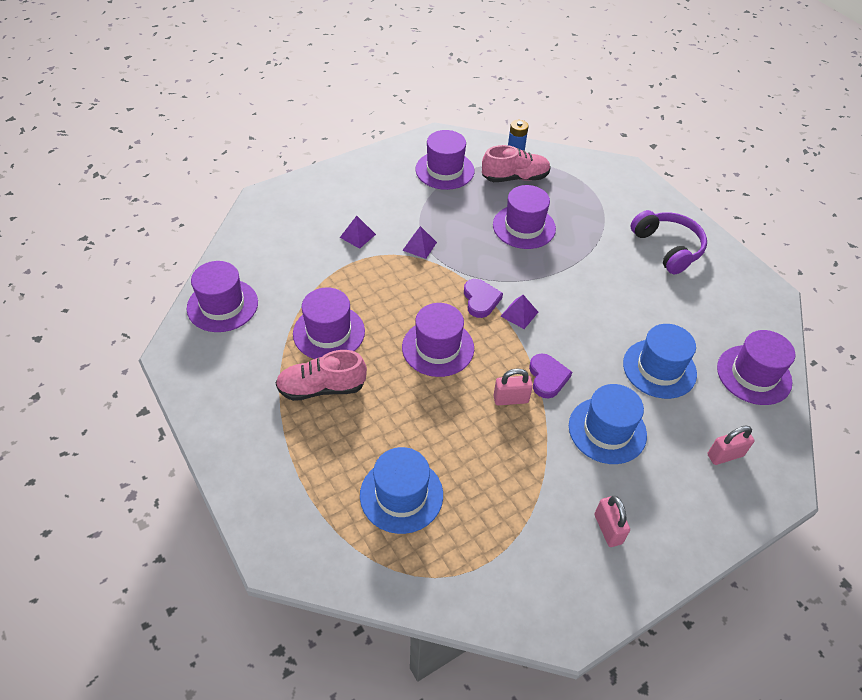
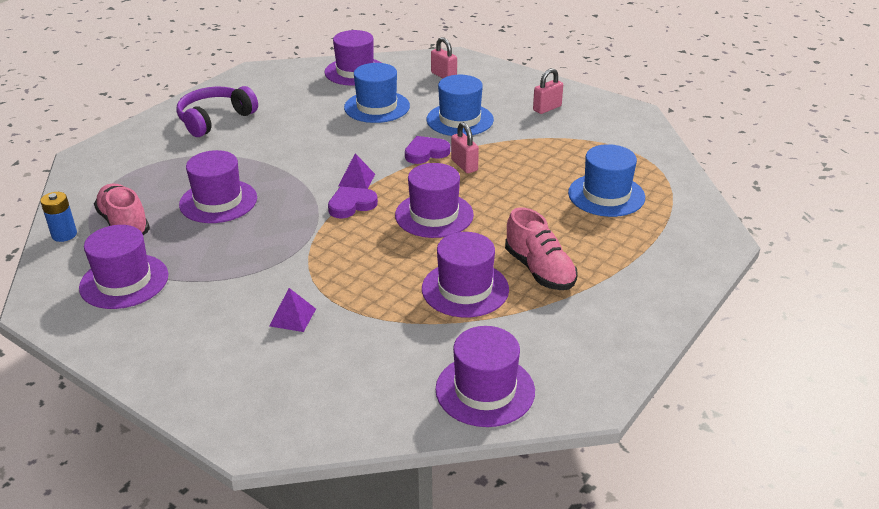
camera: 110 degrees left, 15 degrees down
(419, 246) = (287, 264): purple pyramid -> none

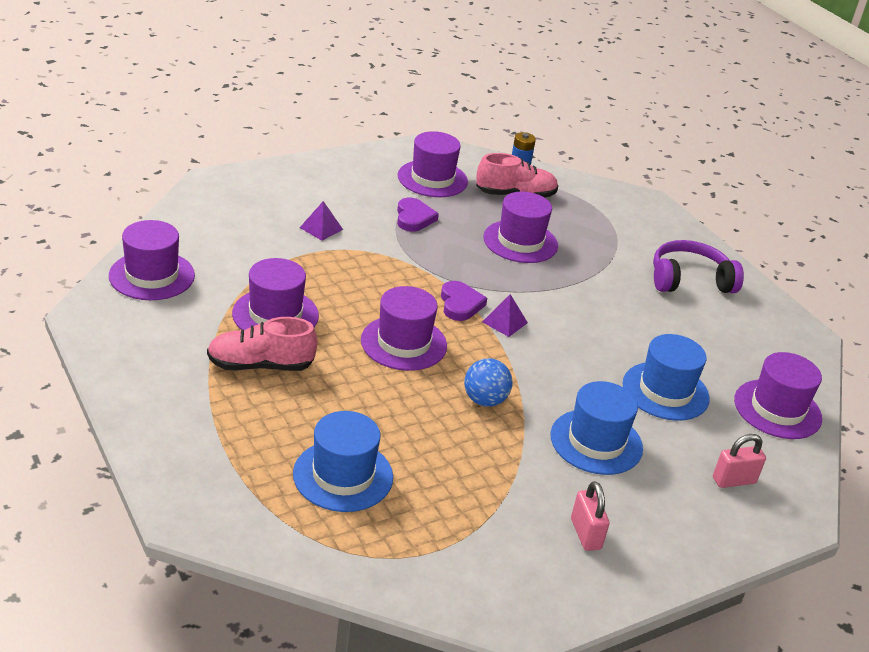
camera: 110 degrees right, 0 degrees up
(215, 119) = (689, 280): purple headphones -> purple headphones turned 75 degrees counterclockwise
(426, 153) = (531, 385): purple heart -> purple heart (414, 218)
(464, 165) = (484, 400): pink padlock -> blue ball

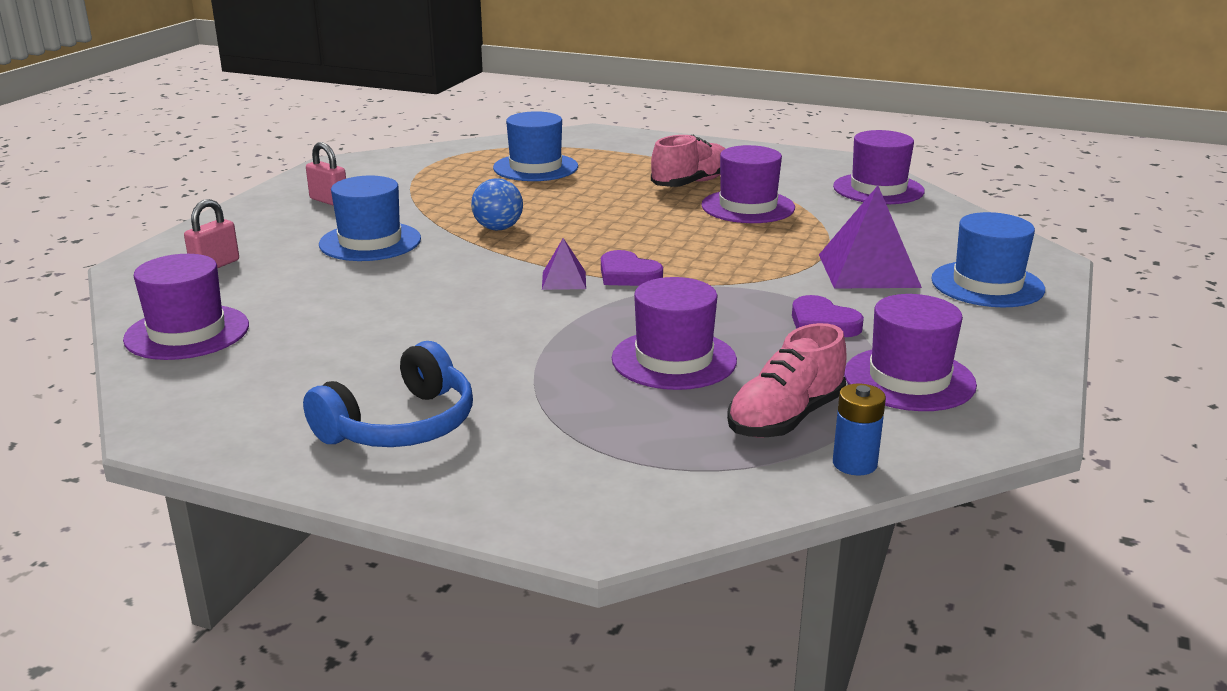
camera: 145 degrees right, 10 degrees down
(321, 228) = (868, 270): purple pyramid -> purple pyramid, size x1.99
(403, 343) = (622, 232): purple hat -> none
(665, 391) = (333, 297): blue hat -> blue hat (987, 284)
(689, 280) = (401, 425): purple headphones -> blue headphones

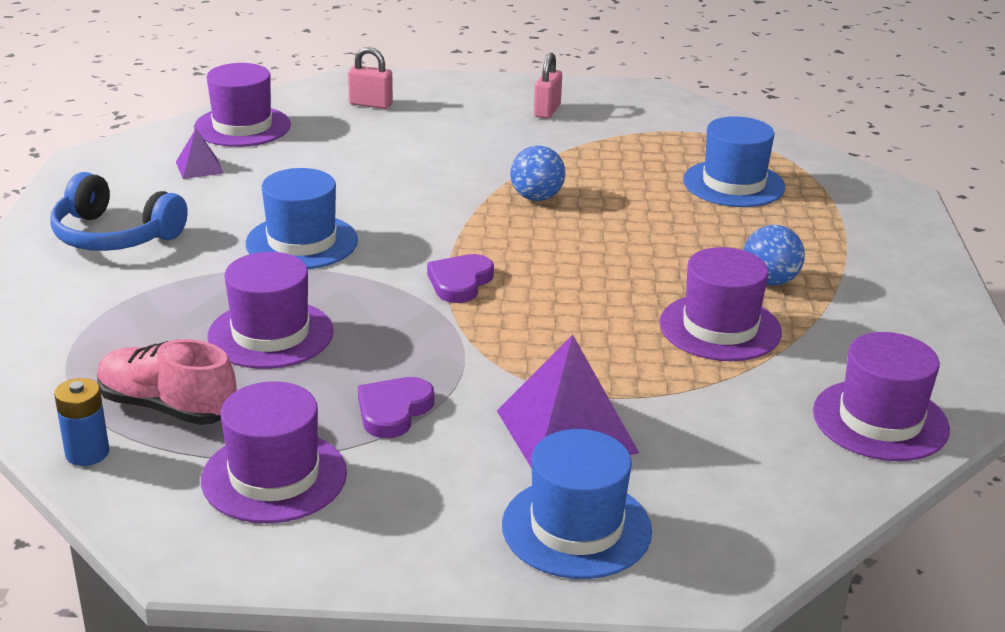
camera: 70 degrees right, 5 degrees up
(370, 242) = (461, 149): blue hat -> blue hat (302, 242)
(564, 280) = (426, 252): purple pyramid -> purple pyramid (199, 167)
(691, 183) = (769, 281): pink shoe -> blue ball

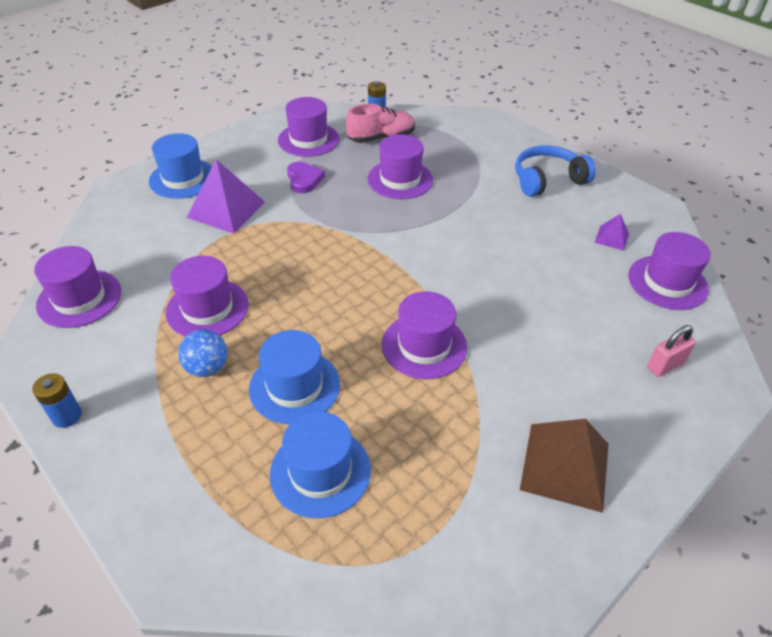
camera: 135 degrees right, 15 degrees up
(302, 242) = (475, 227): blue hat -> blue hat (294, 386)
(460, 282) = (370, 252): purple heart -> none
(536, 198) = (424, 345): blue ball -> purple hat
(547, 111) = (565, 466): pink padlock -> brown pyramid
(948, 314) = (67, 416): none -> blue battery

